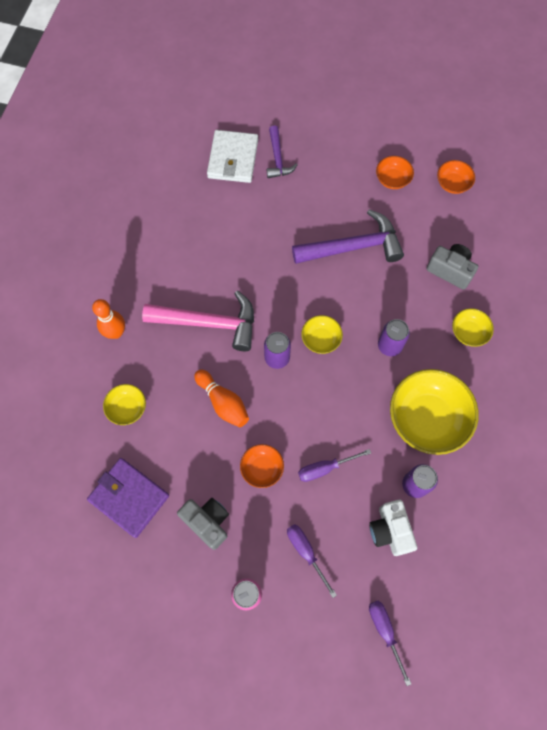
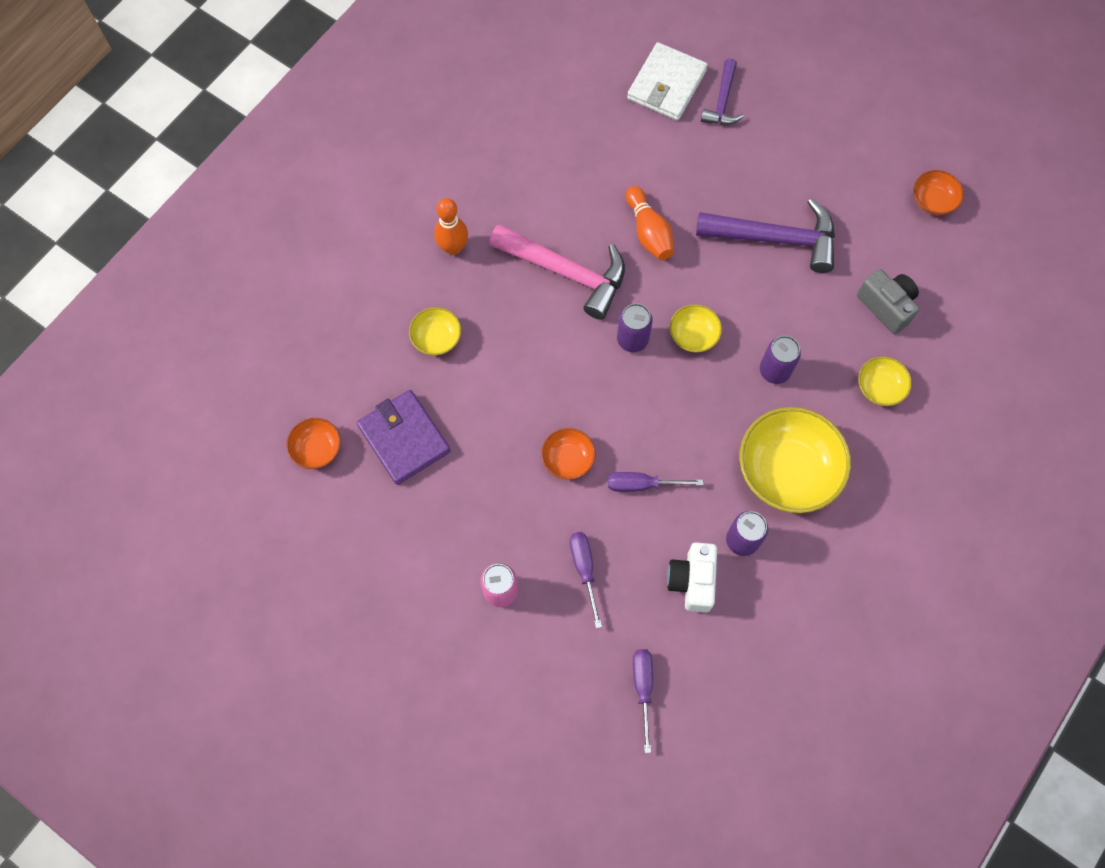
camera: 20 degrees right, 0 degrees up
(207, 522) = (483, 496): grey camera -> none
(223, 402) = (549, 369): orange bowling pin -> orange bowling pin (648, 231)
(392, 179) = (857, 171): orange bowl -> orange bowl (317, 449)

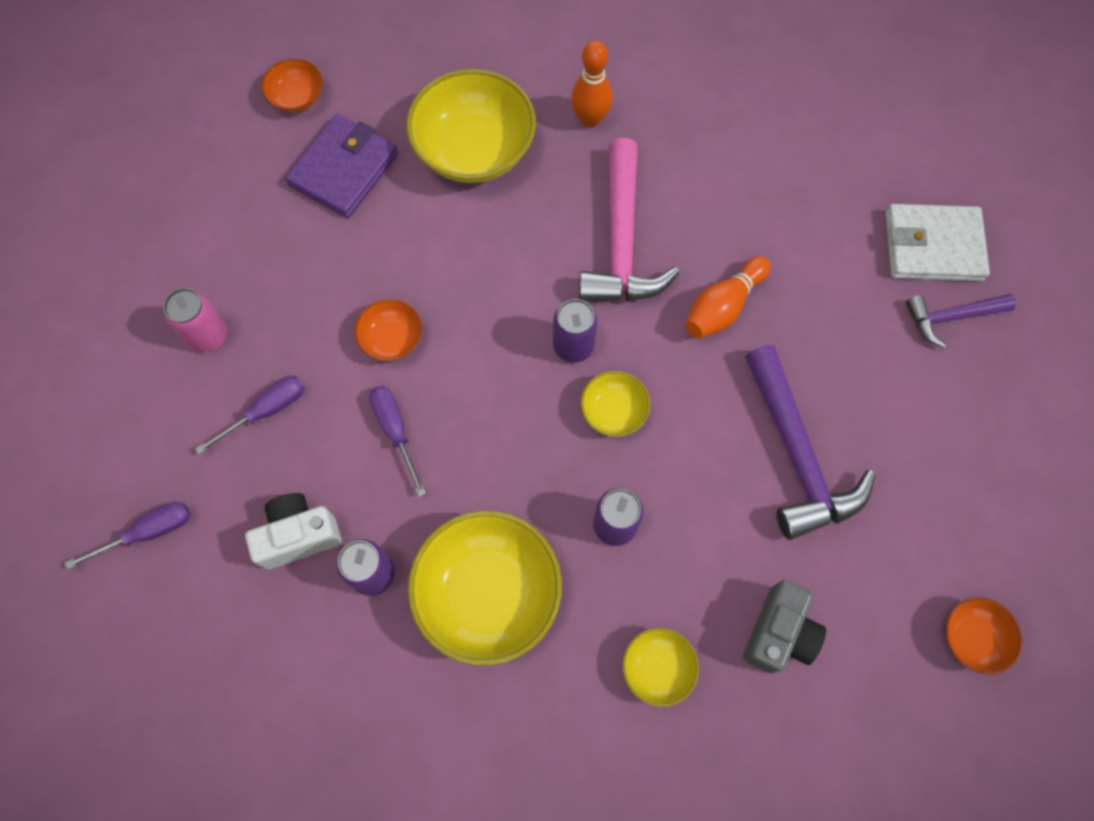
camera: 65 degrees right, 0 degrees up
(436, 338) = (474, 150): yellow bowl -> yellow bowl, size x2.01

